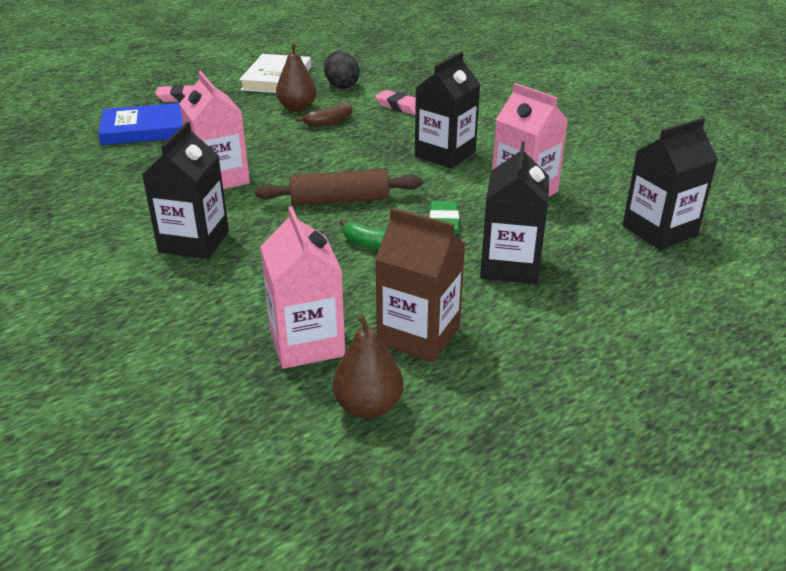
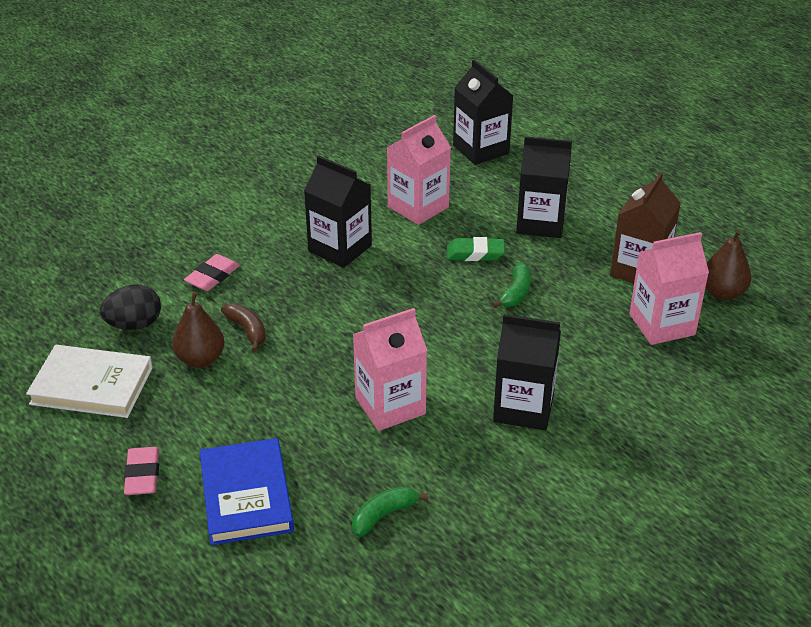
camera: 90 degrees left, 5 degrees up
(97, 176) = (384, 515): none -> green banana
(339, 200) = (436, 316): brown rolling pin -> none

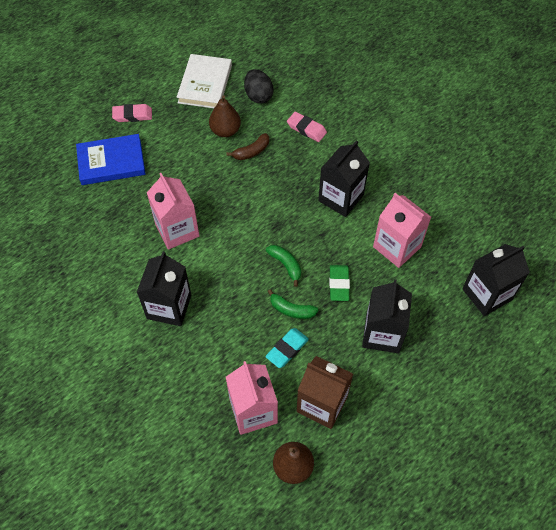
camera: 90 degrees right, 20 degrees up
(384, 515) = (87, 227): green banana -> green banana (286, 265)
(573, 297) = (287, 349): none -> turquoise eraser

